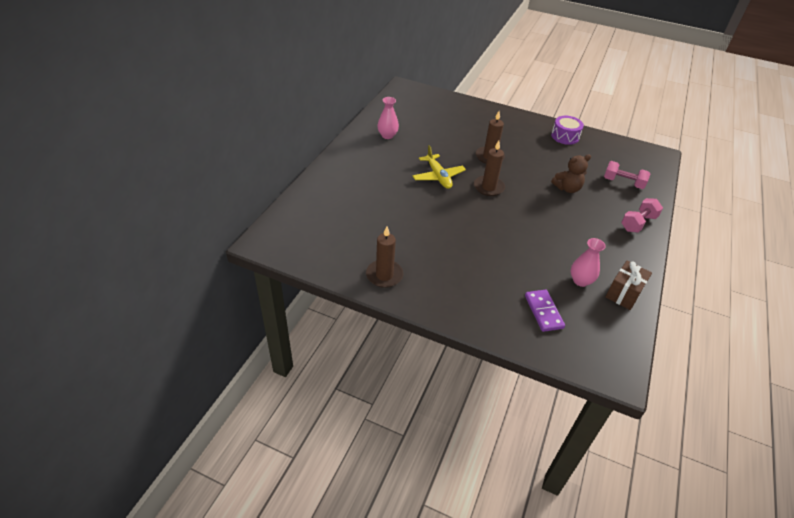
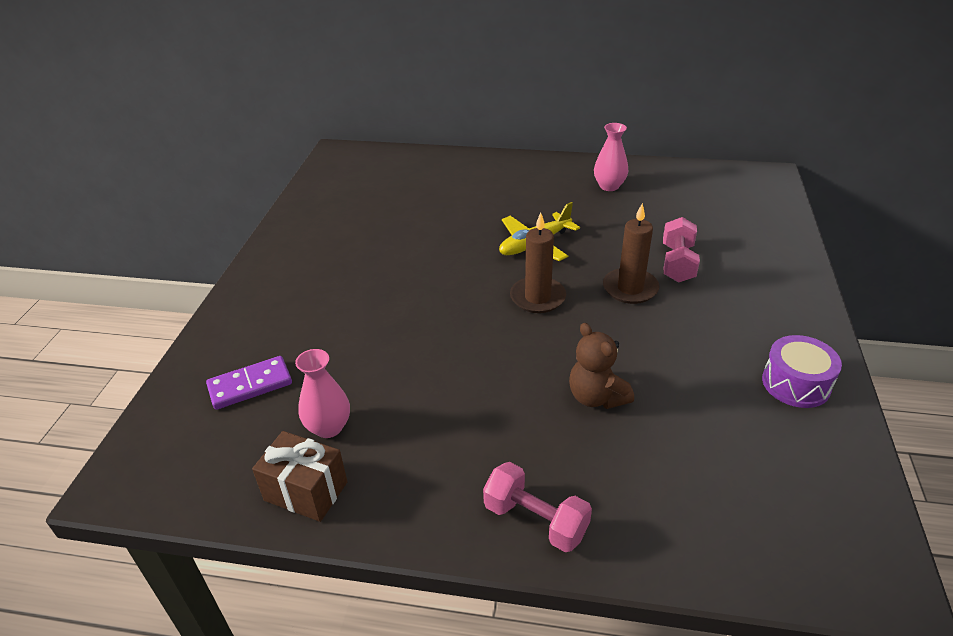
camera: 80 degrees right, 5 degrees down
(384, 275) = (301, 235): brown candle -> none
(623, 183) = (680, 493): pink dumbbell -> pink dumbbell (677, 263)

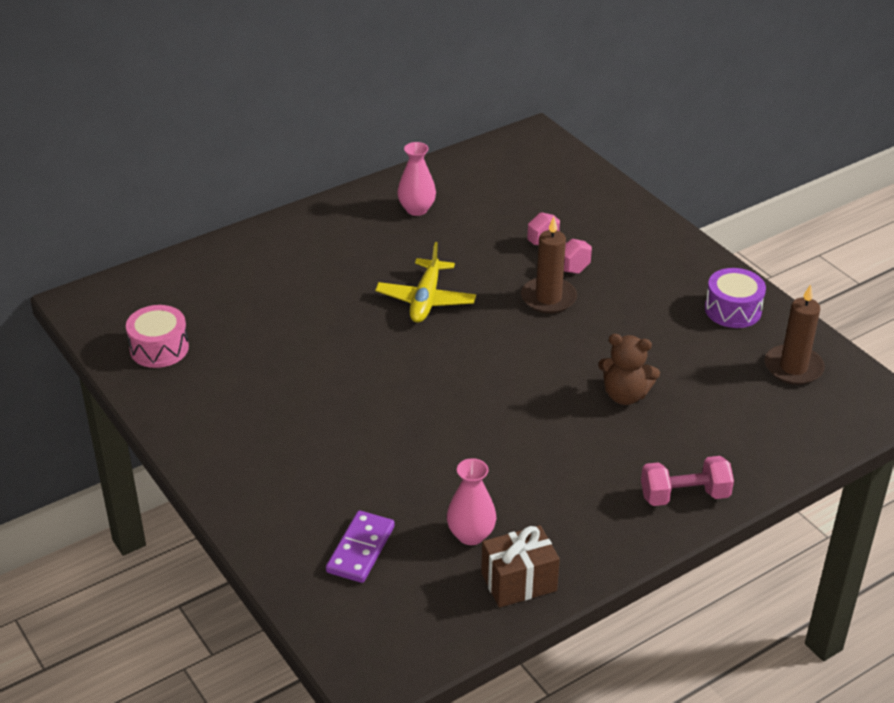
camera: 45 degrees left, 0 degrees up
(336, 194) = (159, 348): none -> pink drum
(537, 297) = (489, 345): brown candle -> brown candle (793, 367)

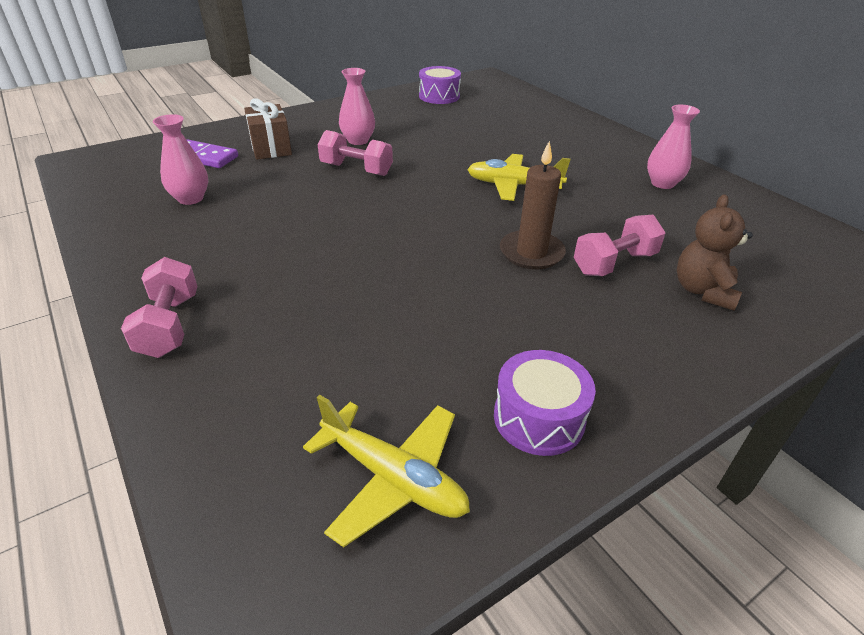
camera: 90 degrees right, 0 degrees up
(159, 348) = (439, 96): pink drum -> purple drum
(311, 415) = (358, 141): none -> pink vase
(392, 411) = (356, 169): none -> pink dumbbell
(519, 582) = (120, 218): brown gift -> brown gift (271, 148)
(625, 395) = (355, 295): brown teddy bear -> brown teddy bear (703, 291)
(793, 367) = (393, 478): brown candle -> yellow plane

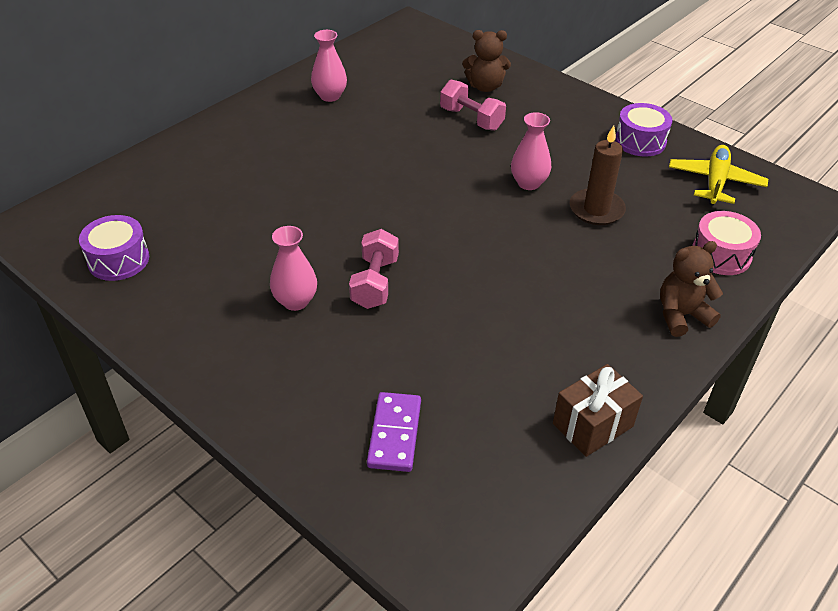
camera: 105 degrees left, 5 degrees up
(170, 325) = (681, 315): pink dumbbell -> brown teddy bear
(190, 198) = (500, 395): pink vase -> pink vase (528, 183)
(230, 405) = (721, 255): none -> pink drum
(271, 148) = (343, 376): brown gift -> brown gift (592, 425)
(513, 185) = (368, 173): yellow plane -> none
(531, 253) = (478, 155): brown candle -> brown candle (596, 209)

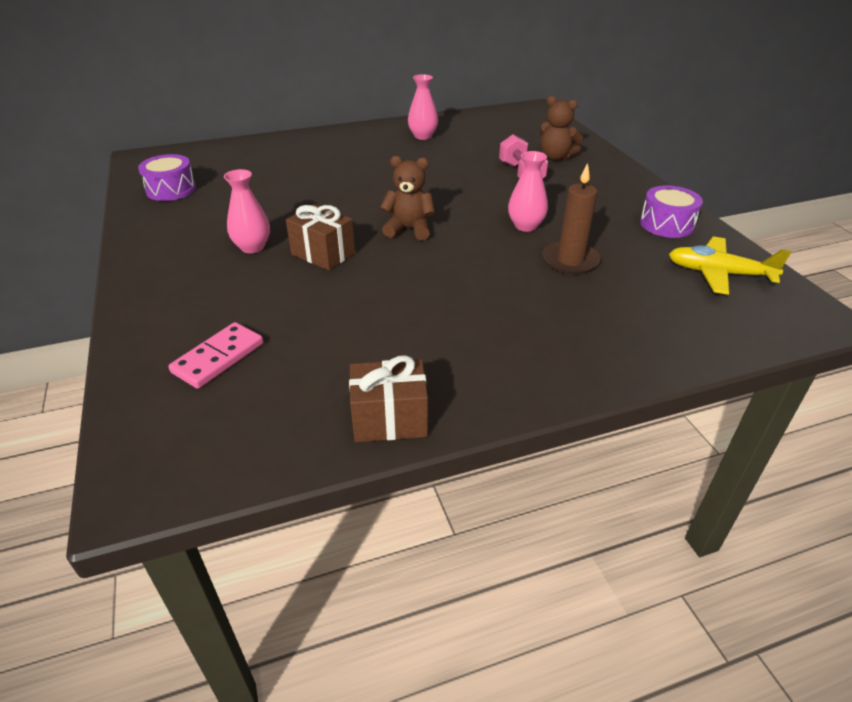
camera: 30 degrees right, 5 degrees down
(375, 283) = (323, 254): pink dumbbell -> brown gift
(394, 434) = (218, 358): purple domino -> pink domino
(681, 315) = (573, 365): brown teddy bear -> brown teddy bear (409, 229)
(715, 182) = (718, 273): yellow plane -> yellow plane turned 120 degrees counterclockwise
(721, 255) = (667, 331): pink drum -> none

